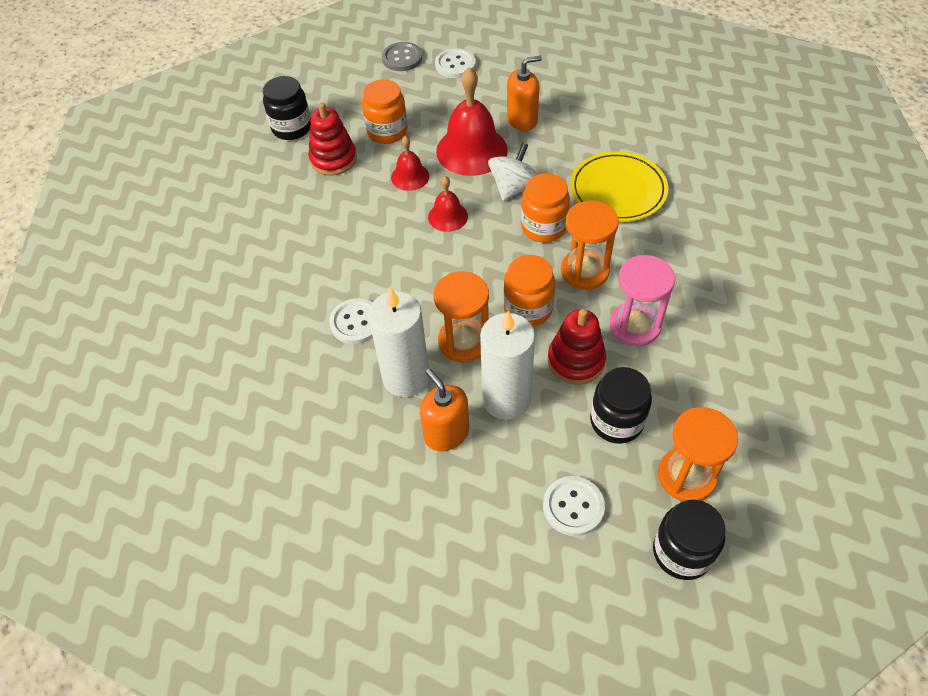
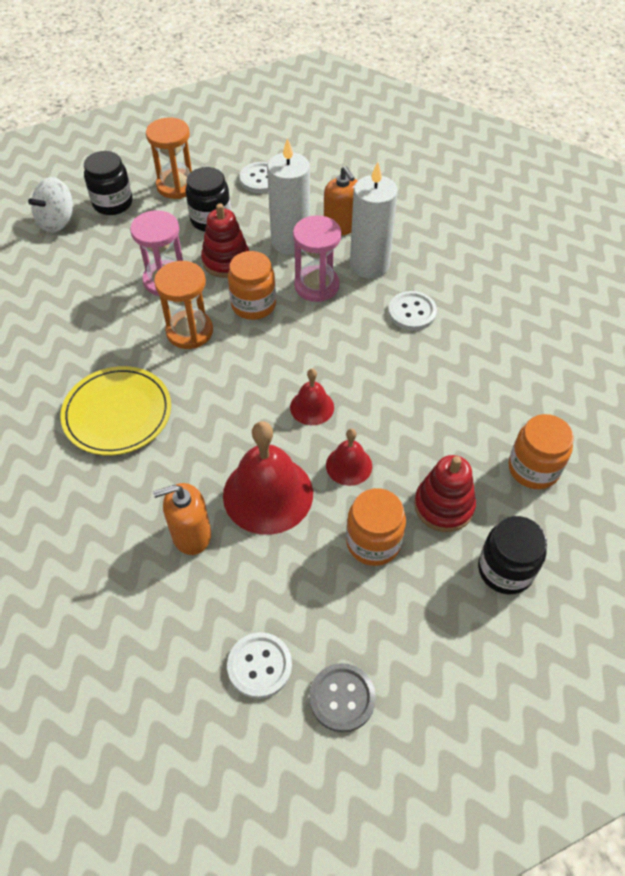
camera: 175 degrees left, 0 degrees up
(463, 341) = (316, 286): orange hourglass -> pink hourglass
(513, 187) = (231, 433): white spinning top -> white spinning top (57, 221)
(543, 227) = (213, 381): orange jar -> orange jar (533, 469)
(682, 552) = (199, 153): black jar -> black jar (113, 203)

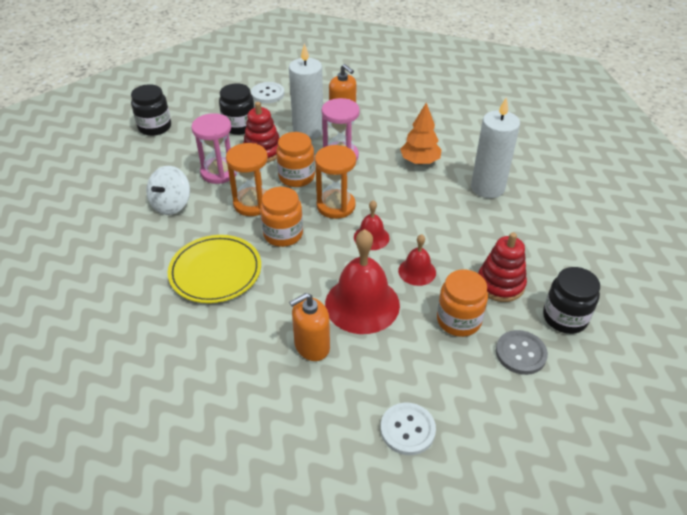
camera: 15 degrees left, 10 degrees down
(57, 221) = (112, 146): white spinning top -> white spinning top (171, 204)
(176, 186) = (203, 108): orange hourglass -> orange hourglass (336, 206)
(342, 698) = (483, 437): grey button -> grey button (520, 353)
(369, 265) = (374, 136): white candle -> white candle (487, 187)
(412, 312) = (420, 161): white button -> orange tree
(533, 469) = (553, 246): orange jar -> orange jar (283, 234)

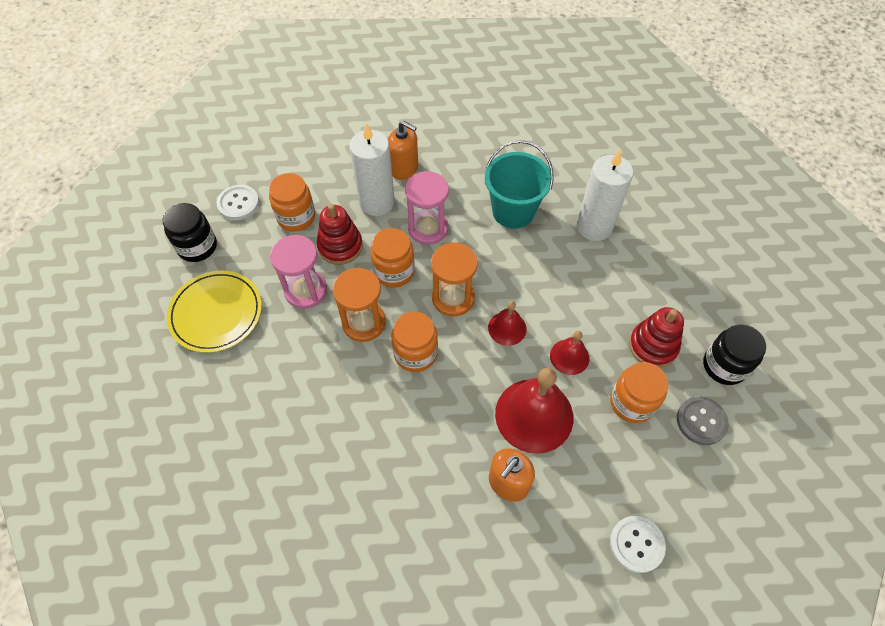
camera: 20 degrees left, 15 degrees up
(171, 204) = (275, 352): white spinning top -> none
(215, 271) = (368, 426): yellow plate -> yellow plate (216, 313)
(239, 126) = (296, 217): black jar -> orange jar
(267, 94) = (306, 160): white button -> white button (238, 203)
(420, 161) = (513, 211): orange tree -> turquoise bucket

